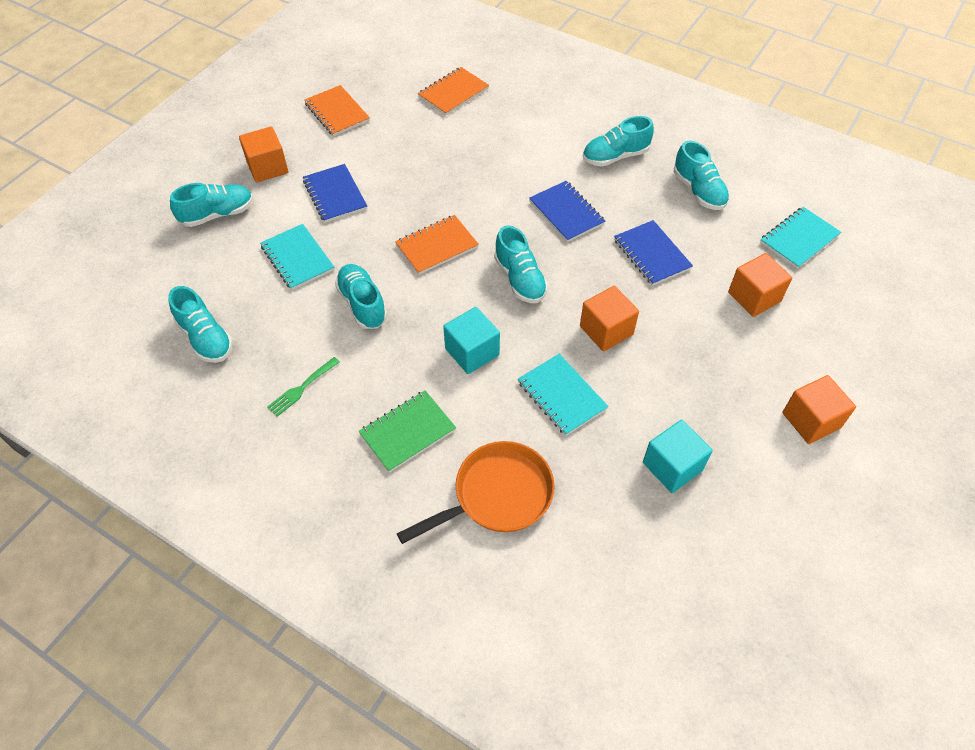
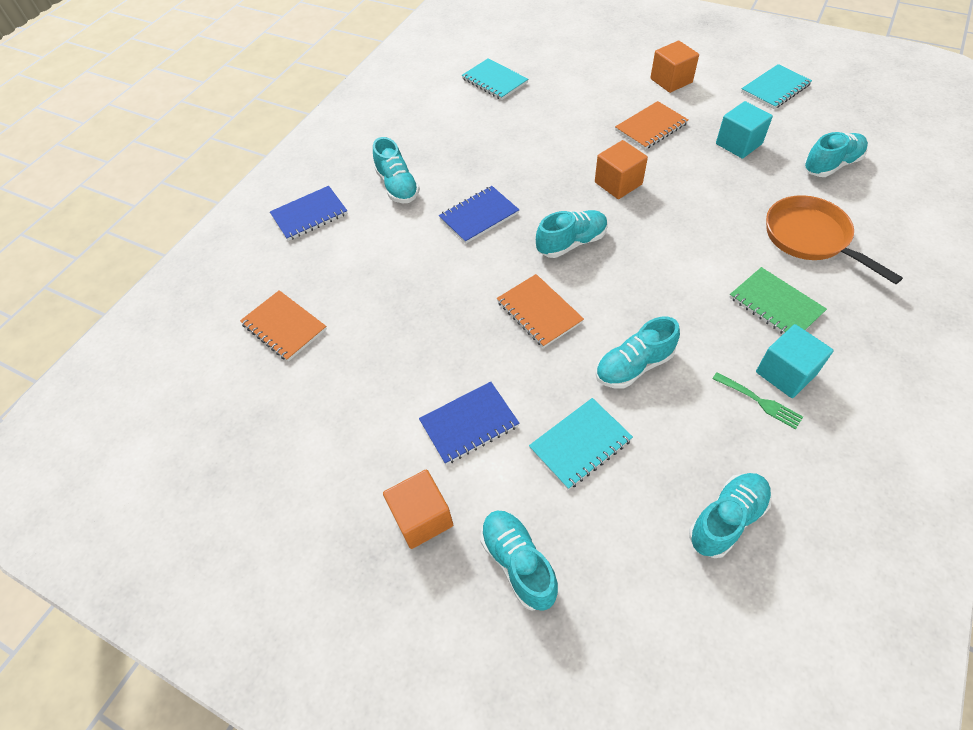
camera: 90 degrees left, 0 degrees up
(337, 112) = (311, 451): orange notebook -> orange notebook (651, 127)
(472, 352) = (669, 269): turquoise cube -> turquoise cube (786, 373)
(562, 395) = (696, 206): turquoise notebook -> turquoise notebook (775, 88)
(652, 254) = (524, 159): blue notebook -> blue notebook (309, 215)
(698, 191) = (442, 133): turquoise shoe -> turquoise shoe (831, 165)
(754, 297) = (561, 104): orange cube -> none

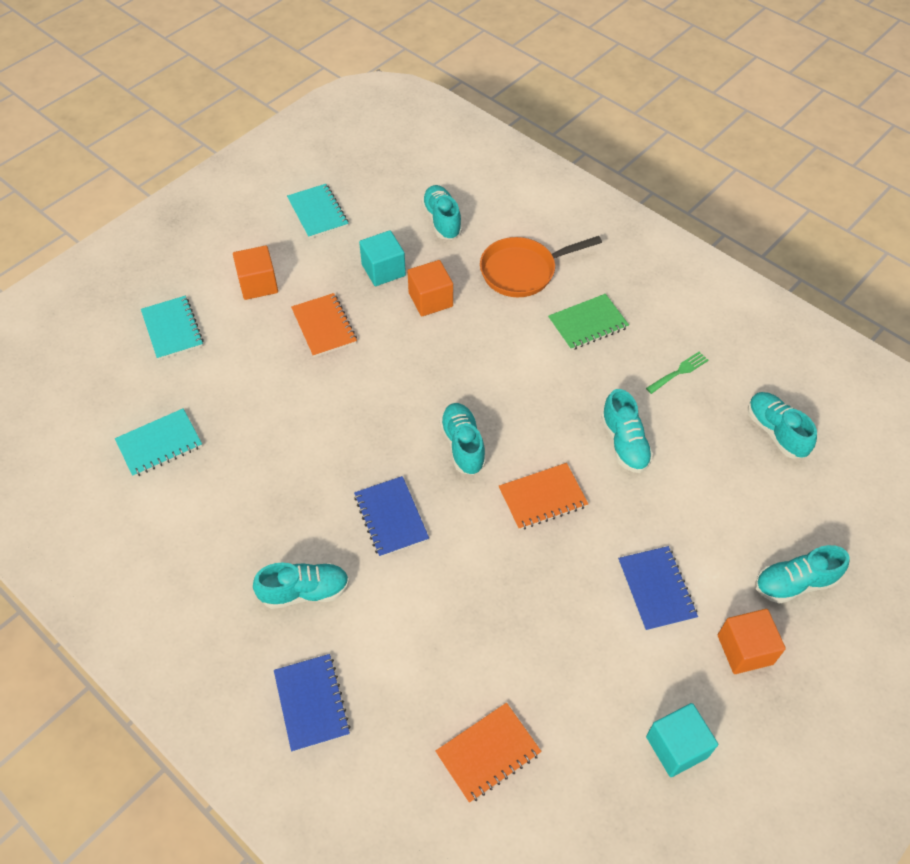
camera: 80 degrees left, 0 degrees up
(580, 444) = (694, 507): turquoise notebook -> turquoise notebook (172, 329)
(618, 183) = (395, 381): orange cube -> orange cube (430, 300)
(786, 373) = (656, 345): turquoise cube -> turquoise cube (676, 747)

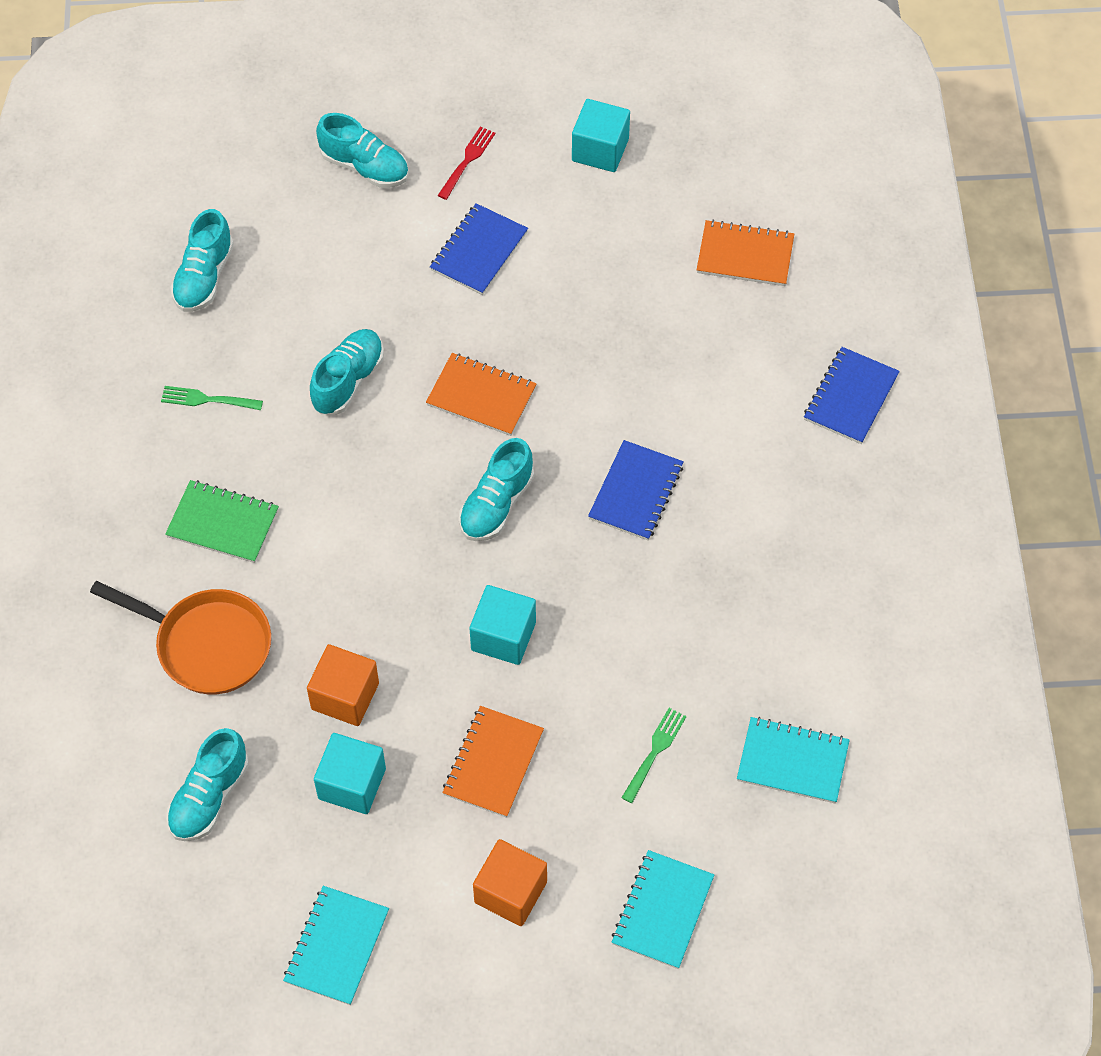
camera: 135 degrees left, 5 degrees up
(243, 392) = (655, 752): none -> green fork
(305, 591) = (776, 491): turquoise shoe -> none
(383, 384) = (503, 636): none -> turquoise cube
(745, 649) = (467, 160): orange cube -> red fork

